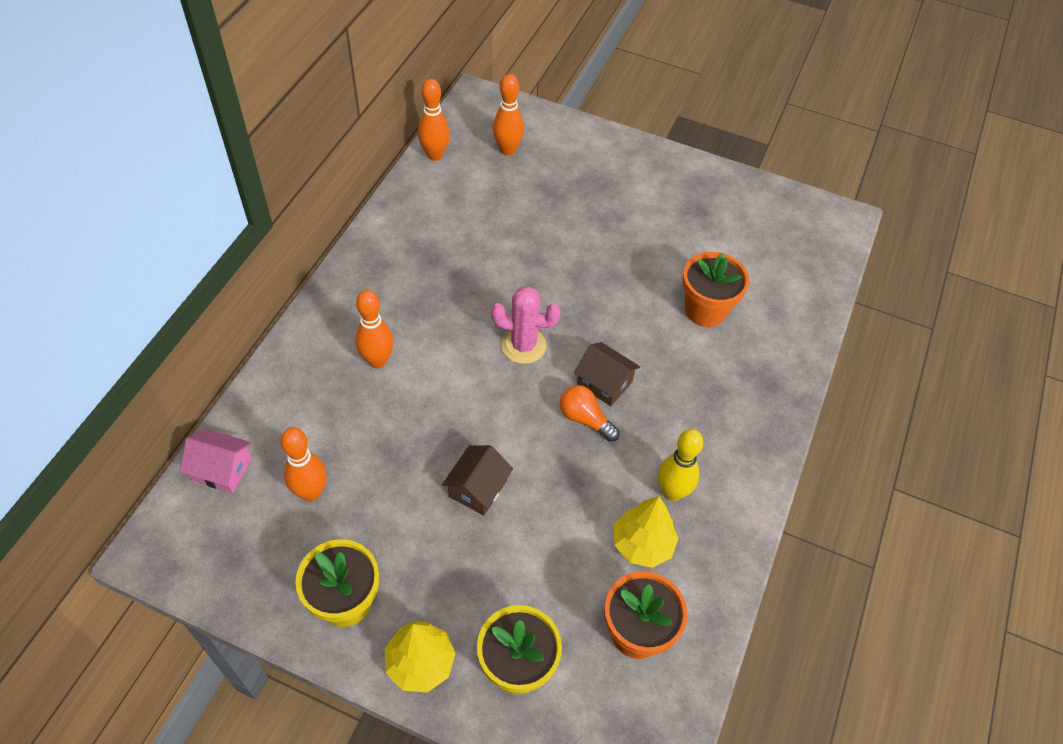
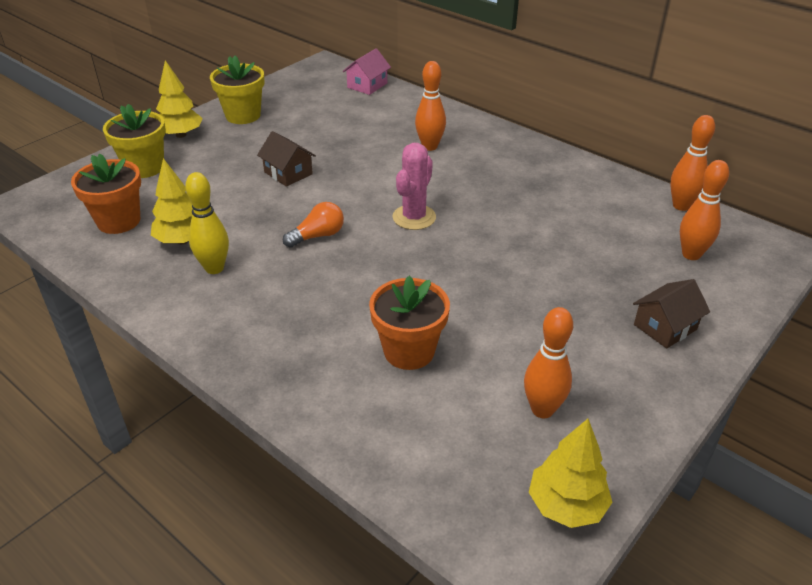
camera: 110 degrees right, 15 degrees down
(311, 492) = (330, 111): orange bowling pin -> orange bowling pin (542, 409)
(604, 383) = (350, 255): brown house -> brown house (665, 327)
(791, 207) = (566, 505): none -> yellow tree

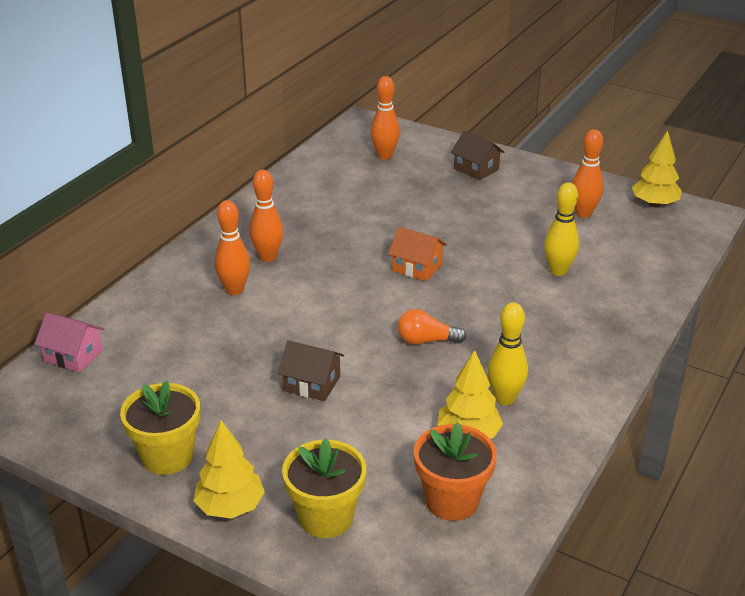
camera: 100 degrees left, 5 degrees down
(288, 173) = (312, 383): brown house -> brown house turned 75 degrees clockwise
(318, 236) = (426, 341): orange light bulb -> orange light bulb turned 45 degrees counterclockwise
(409, 351) = (558, 271): orange flower pot -> yellow bowling pin
(414, 217) = (375, 286): pink cactus -> none
(441, 247) = (417, 267): none -> orange house
(681, 206) = (316, 157): orange bowling pin -> orange bowling pin (268, 257)

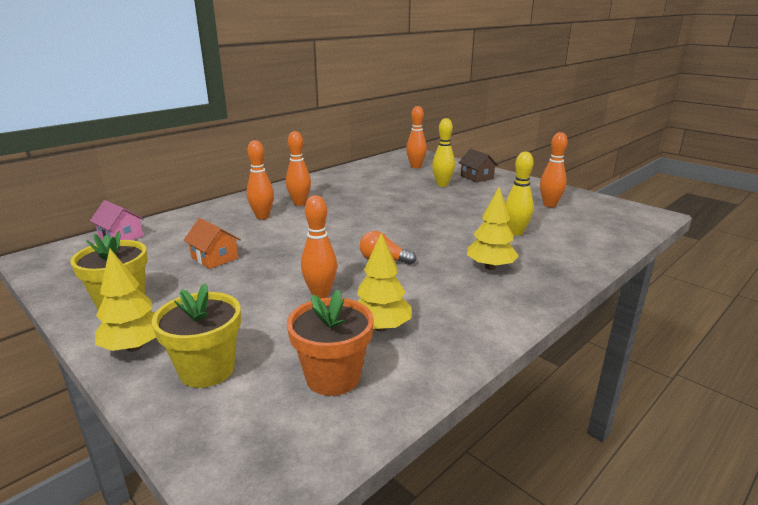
camera: 15 degrees right, 10 degrees down
(312, 383) = (273, 274): brown house -> none
(382, 403) = (320, 294): none -> orange bowling pin
(417, 267) = (403, 219): orange house -> orange house (215, 258)
(505, 398) = (429, 306): yellow bowling pin -> yellow bowling pin (442, 185)
(654, 204) = (610, 205): yellow tree -> yellow tree (490, 267)

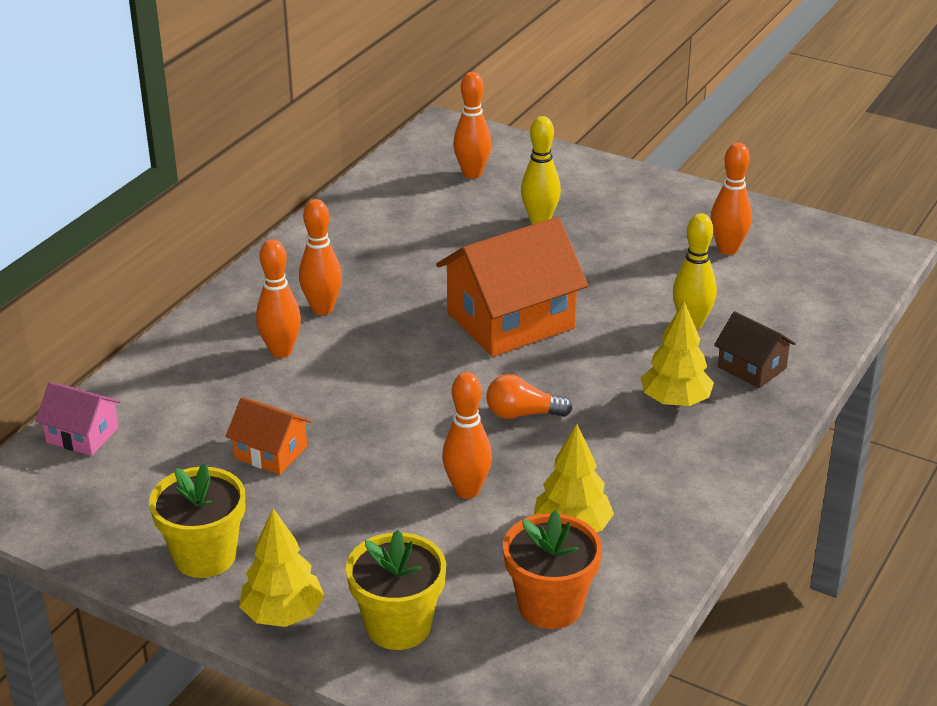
camera: 15 degrees left, 10 degrees up
(402, 219) = (510, 321): none -> orange house
(477, 177) = (591, 191): brown house -> brown house (752, 367)

